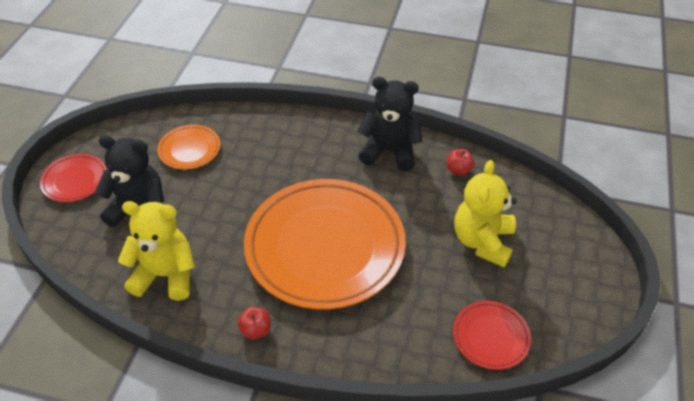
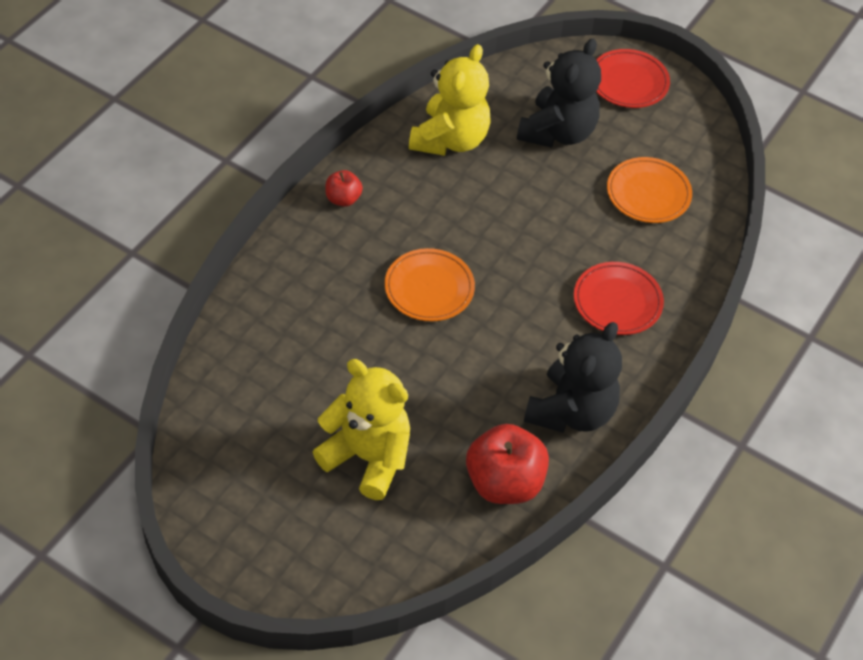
camera: 105 degrees right, 5 degrees up
(325, 247) = (429, 288): orange plate -> orange plate, size x0.44
(458, 170) = (504, 482): red apple -> red apple, size x1.93
(490, 337) = (230, 405): red plate -> red plate (617, 302)

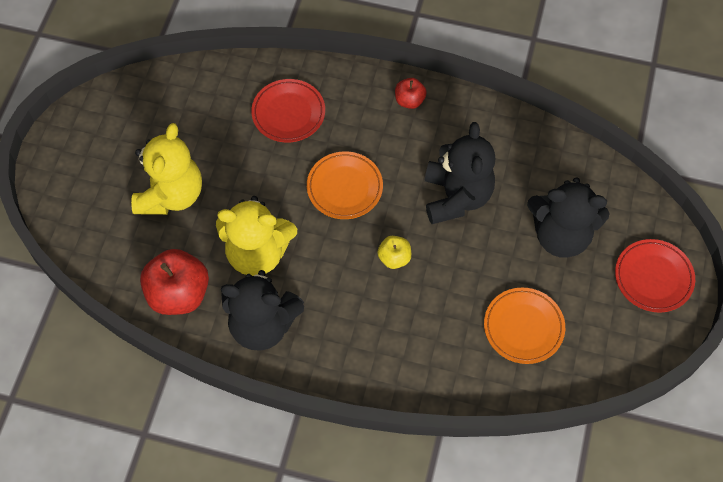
camera: 75 degrees right, 10 degrees up
(450, 139) = (510, 156): yellow teddy bear -> yellow teddy bear (258, 253)
(480, 198) = (456, 197): none -> black teddy bear
(533, 272) = (394, 258): none -> yellow apple
(617, 302) = (389, 332): red plate -> red plate (288, 113)

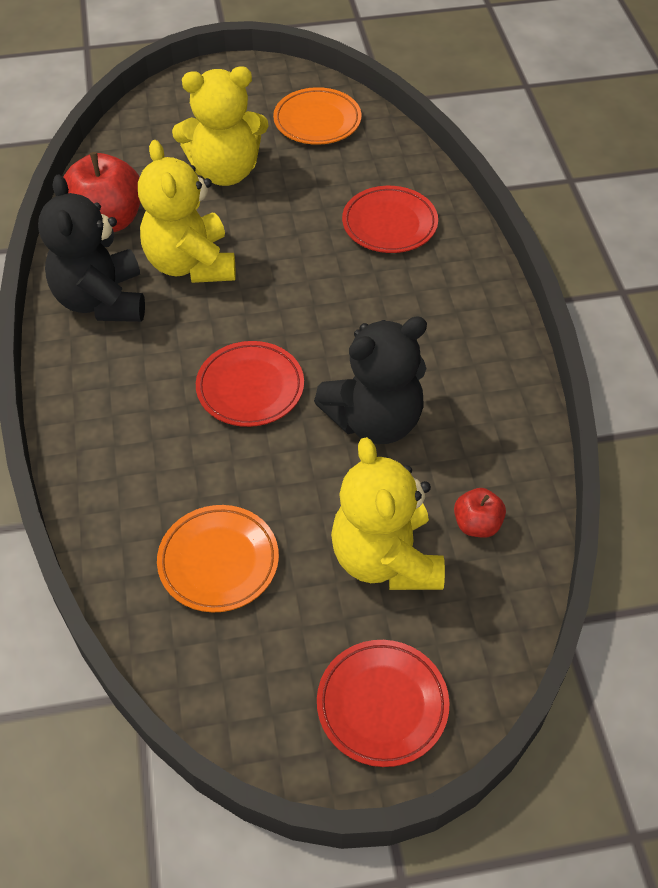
camera: 65 degrees right, 10 degrees down
(344, 188) = (321, 308): orange plate -> orange plate (317, 121)
(394, 258) = (250, 388): yellow apple -> red plate
(409, 100) = (485, 325): red apple -> red apple (477, 524)
(560, 235) = (386, 559): black teddy bear -> yellow teddy bear

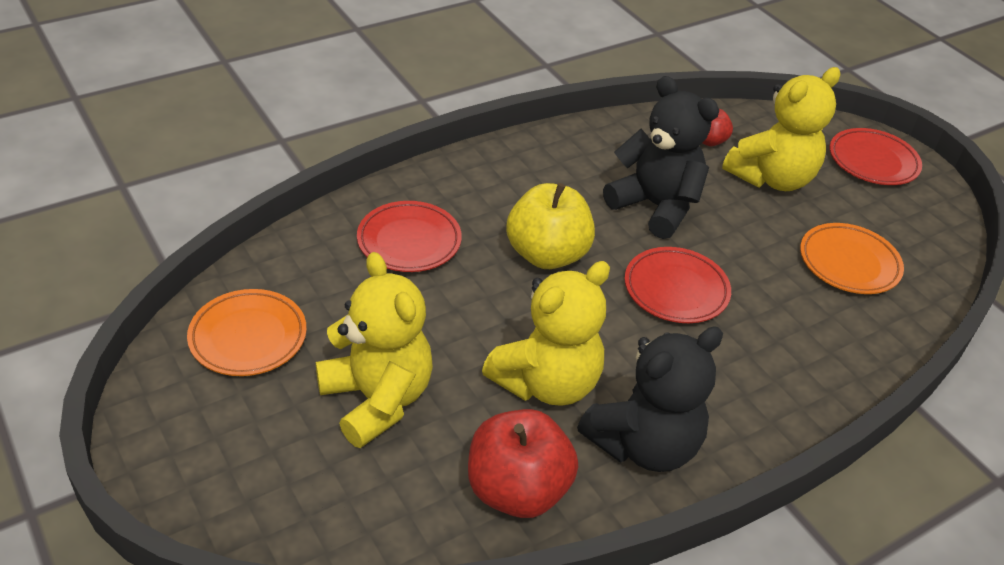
camera: 115 degrees left, 10 degrees down
(336, 310) = (547, 254): none -> yellow apple

